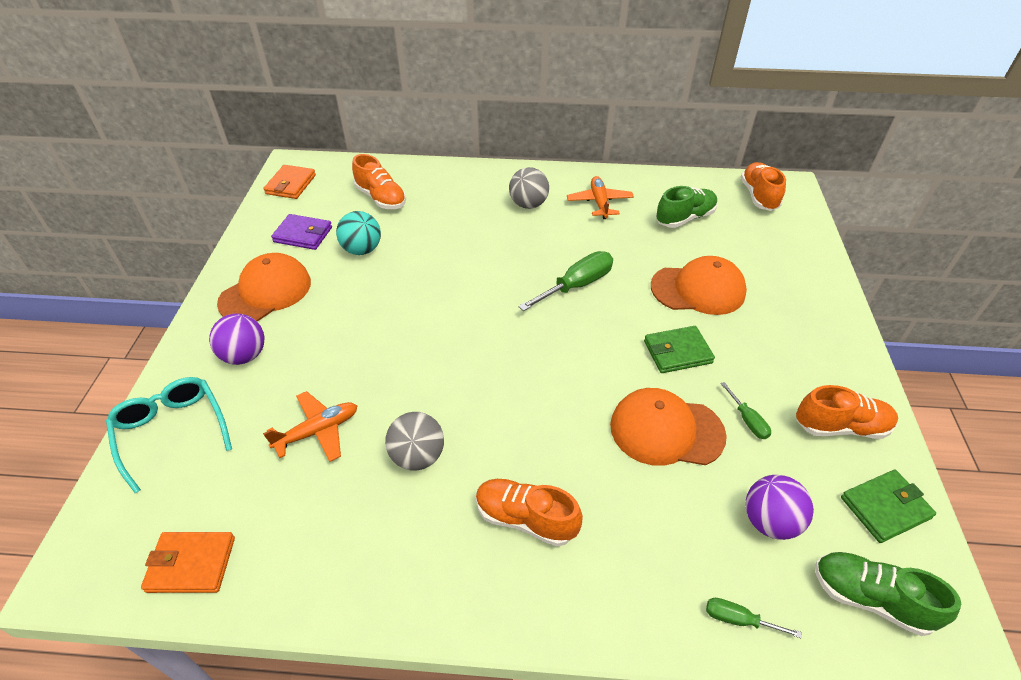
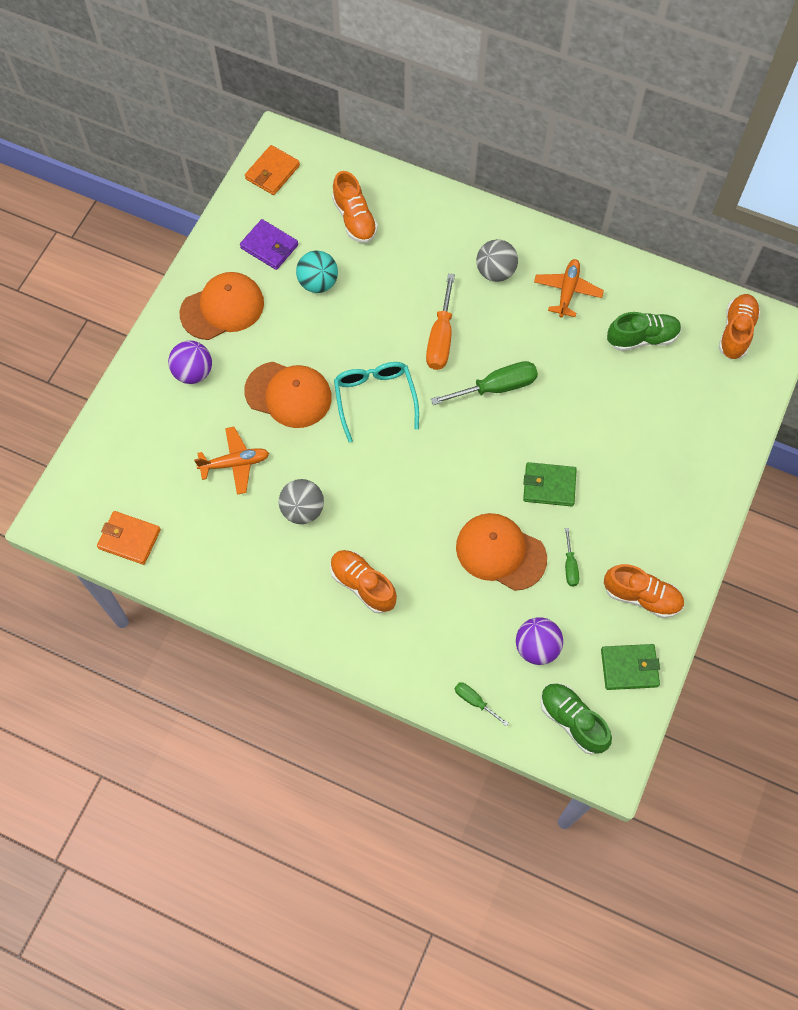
camera: 20 degrees right, 20 degrees up
(172, 432) = (128, 428): turquoise glasses -> turquoise glasses (375, 399)
(502, 261) = (441, 338): none -> orange screwdriver
(698, 289) = (605, 427): orange cap -> orange cap (288, 394)

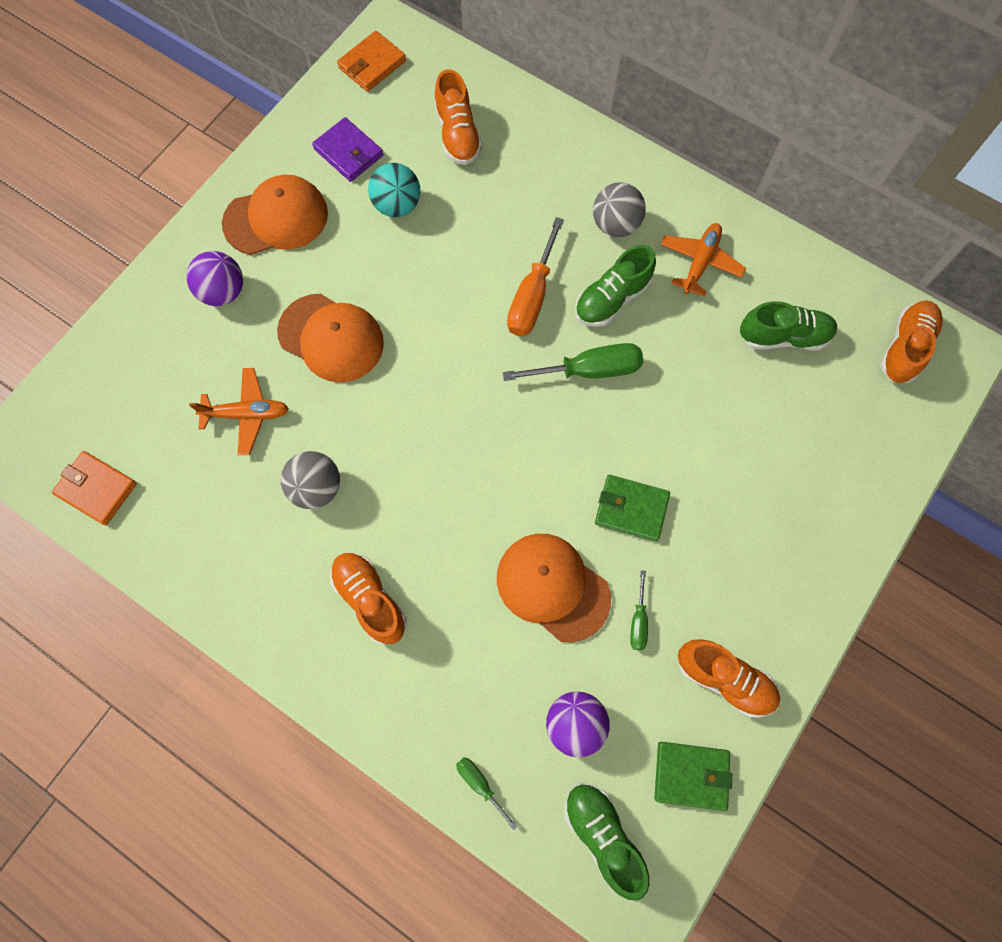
camera: 10 degrees right, 5 degrees up
(375, 399) = (435, 360): turquoise glasses -> none
(504, 330) = (612, 299): none -> green shoe

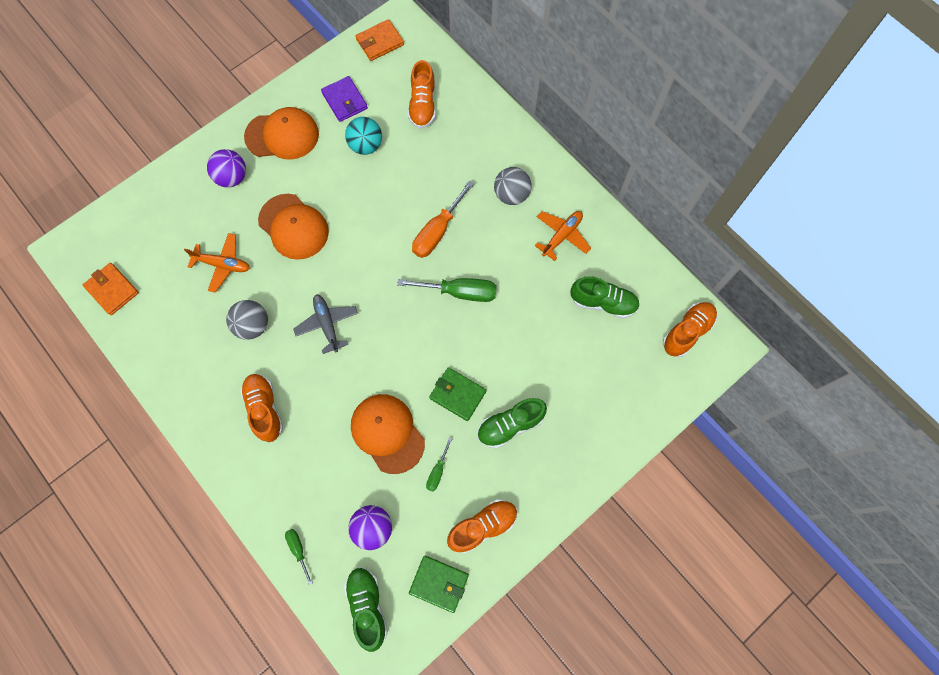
camera: 15 degrees right, 0 degrees up
(421, 459) = (327, 324): none -> grey plane
(612, 299) = (492, 246): green shoe -> green shoe (510, 425)
(724, 679) = (483, 526): orange shoe -> orange shoe turned 75 degrees counterclockwise

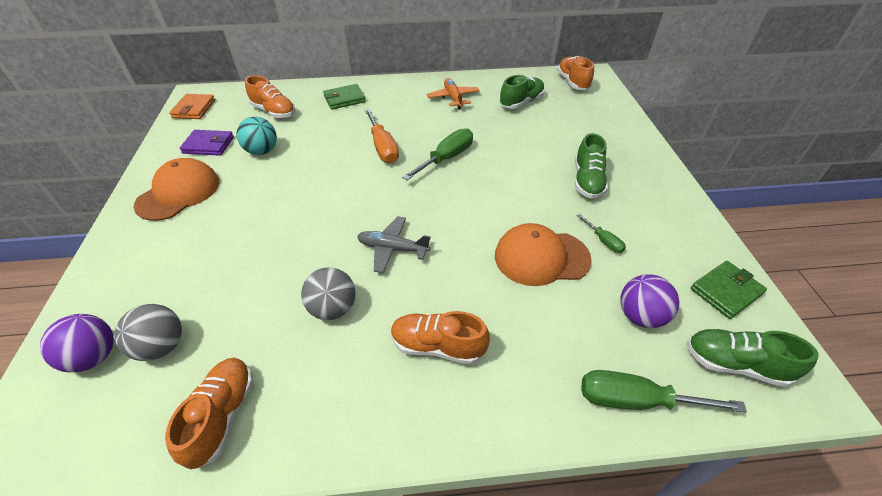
camera: 55 degrees left, 25 degrees down
(112, 290) = (123, 439): orange wallet -> none
(223, 264) = (238, 300): orange plane -> none
(232, 177) = (163, 246): purple ball -> purple ball (94, 356)
(293, 227) = (271, 226): orange cap -> none
(298, 550) = (635, 400): green screwdriver -> green screwdriver, size x1.91
(457, 394) = (537, 197): green wallet -> green wallet (344, 99)
(483, 526) = (675, 236): orange shoe -> orange shoe (222, 416)
(511, 195) = (397, 104): grey ball -> grey ball (162, 346)

